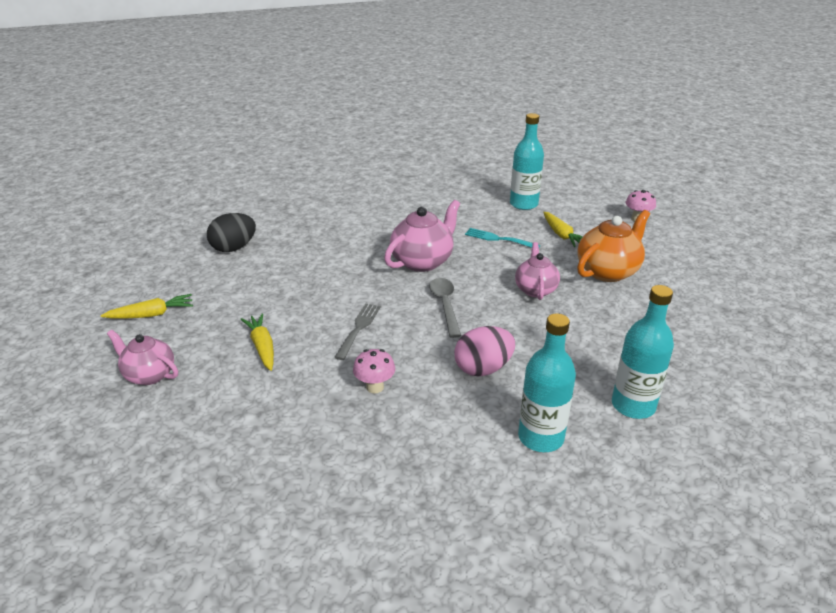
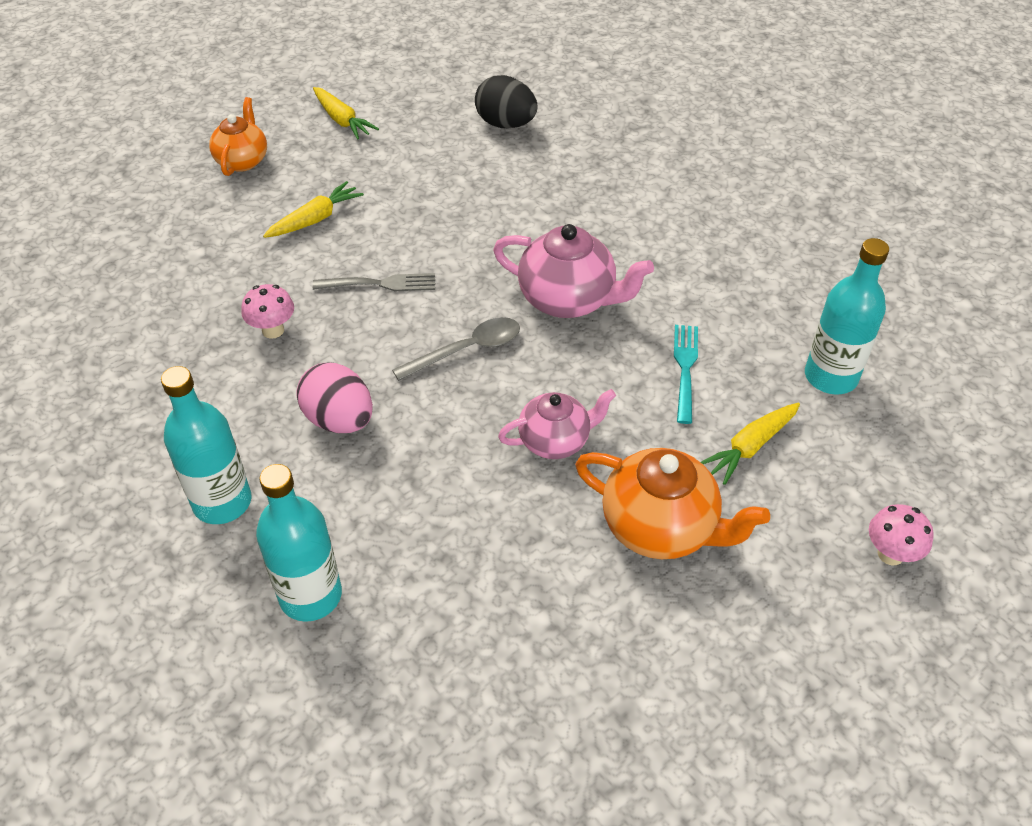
camera: 70 degrees right, 15 degrees up
(149, 375) = (243, 160): pink teapot -> orange teapot

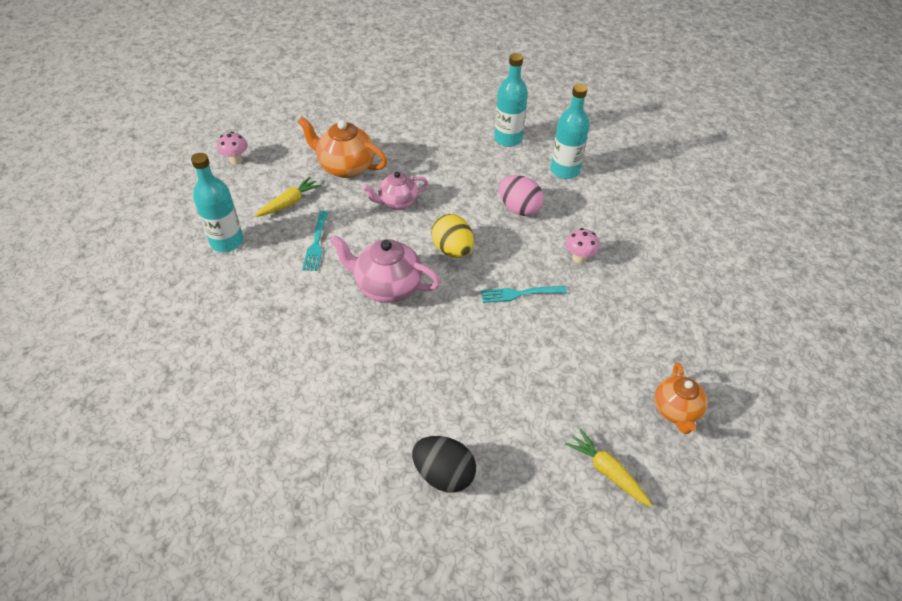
camera: 175 degrees right, 0 degrees up
(315, 219) = (586, 348): yellow carrot -> none
(379, 284) = (520, 293): grey fork -> turquoise fork
(467, 350) = (452, 250): grey spoon -> yellow egg

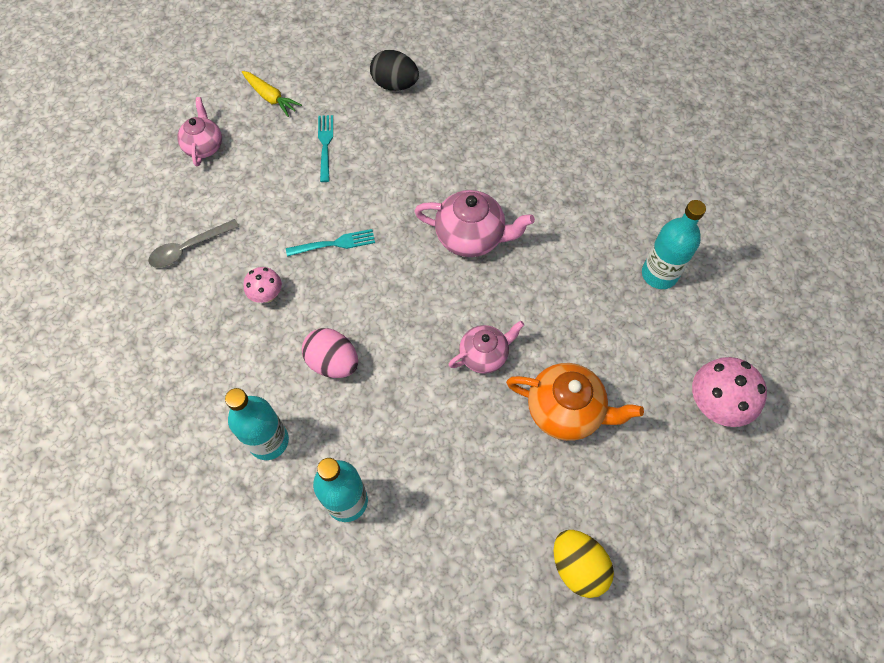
camera: 175 degrees right, 15 degrees up
(236, 160) = (714, 405): pink mushroom -> pink mushroom, size x1.72
(289, 203) = (614, 339): yellow carrot -> none
(316, 243) = (561, 283): turquoise fork -> turquoise fork (325, 145)
(452, 250) = (409, 291): yellow egg -> yellow egg (578, 566)
(661, 303) = (189, 248): none -> grey spoon
(675, 410) = (204, 146): orange teapot -> pink teapot

